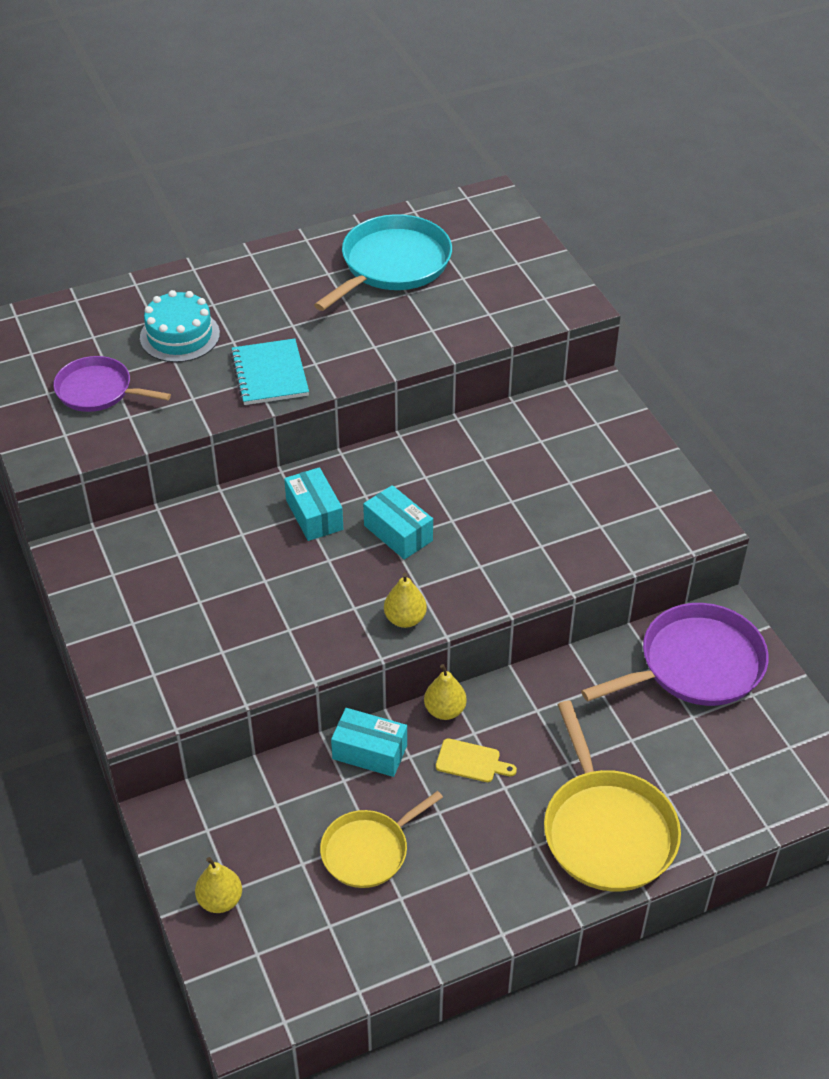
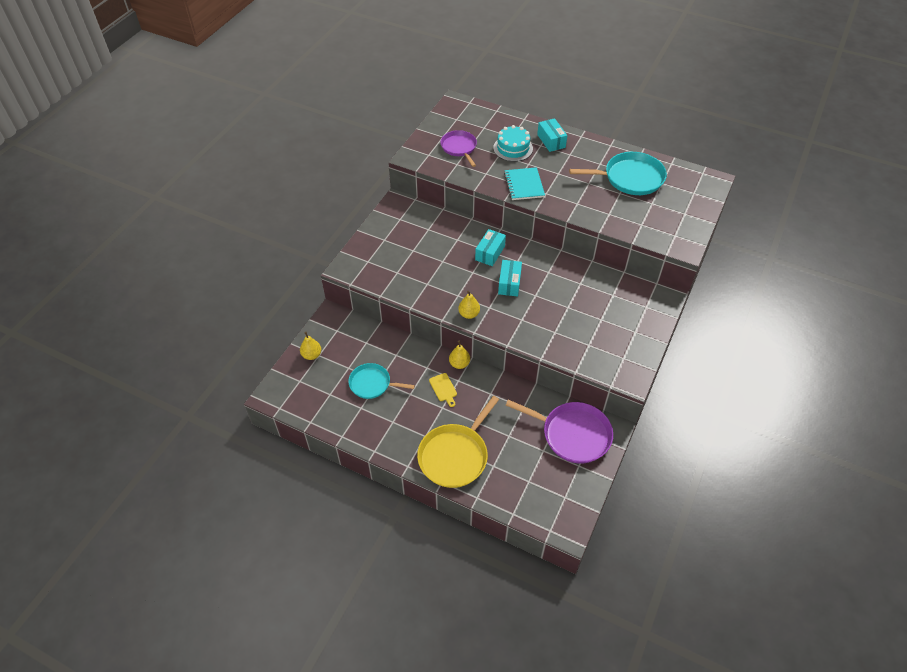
camera: 50 degrees right, 5 degrees up
(269, 374) = (524, 185): turquoise notebook -> turquoise notebook turned 45 degrees counterclockwise
(368, 850) = (372, 384): yellow pan -> turquoise pan
(370, 752) = (416, 354): turquoise box -> turquoise box (551, 141)

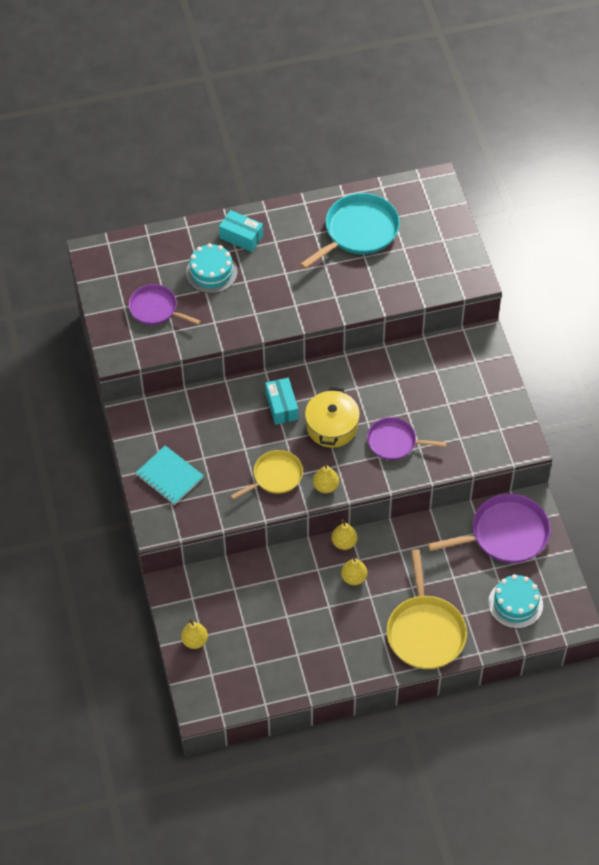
camera: 40 degrees left, 5 degrees up
(372, 384) = (283, 624): turquoise pan -> none
(443, 388) = (354, 578): yellow cutting board -> yellow pear
(444, 288) = (275, 476): none -> yellow pan
(509, 283) = (332, 426): turquoise box -> yellow pot
(524, 185) = (265, 310): turquoise notebook -> turquoise notebook (169, 476)
(535, 485) = (515, 603): none -> turquoise cake
(541, 318) = (394, 442): none -> purple pan

